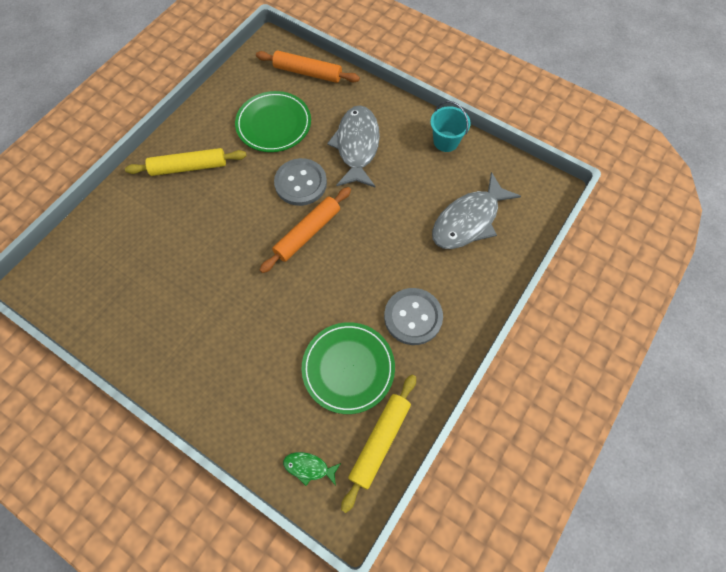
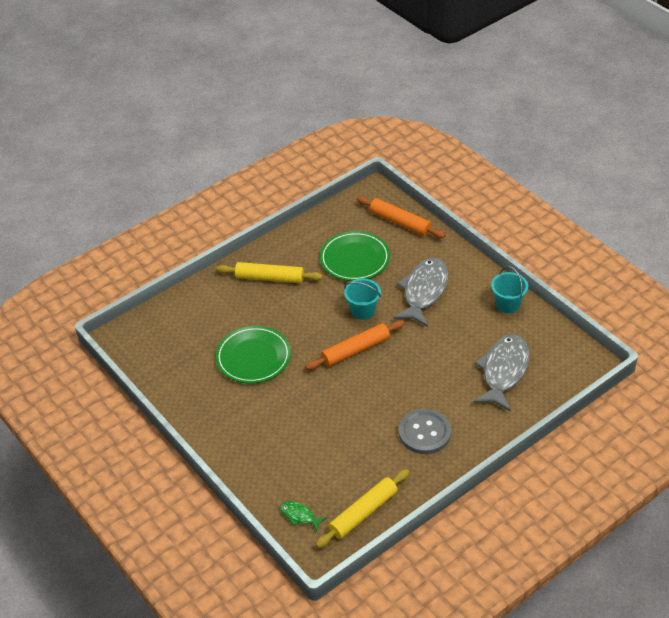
camera: 20 degrees right, 20 degrees down
(300, 183) = (363, 310): grey button -> turquoise bucket
(348, 368) = (355, 456): green plate -> green plate (253, 357)
(468, 220) = (503, 371): grey fish -> grey fish turned 135 degrees clockwise

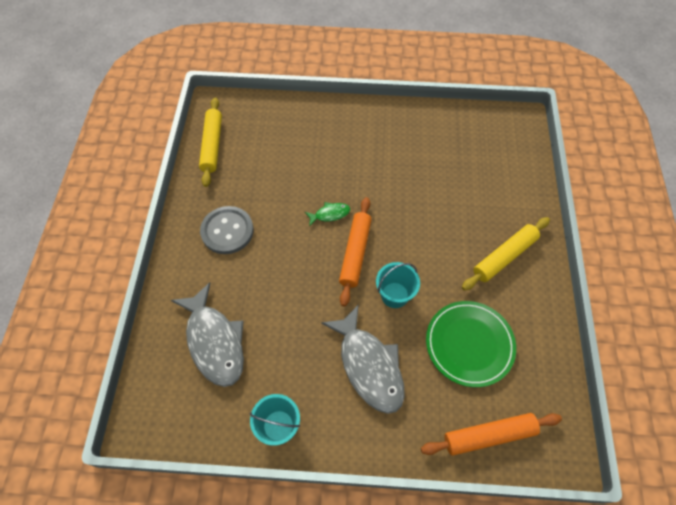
camera: 130 degrees right, 15 degrees up
(253, 357) = (418, 182): green plate -> none
(299, 516) = (251, 113): green fish -> green fish (330, 214)

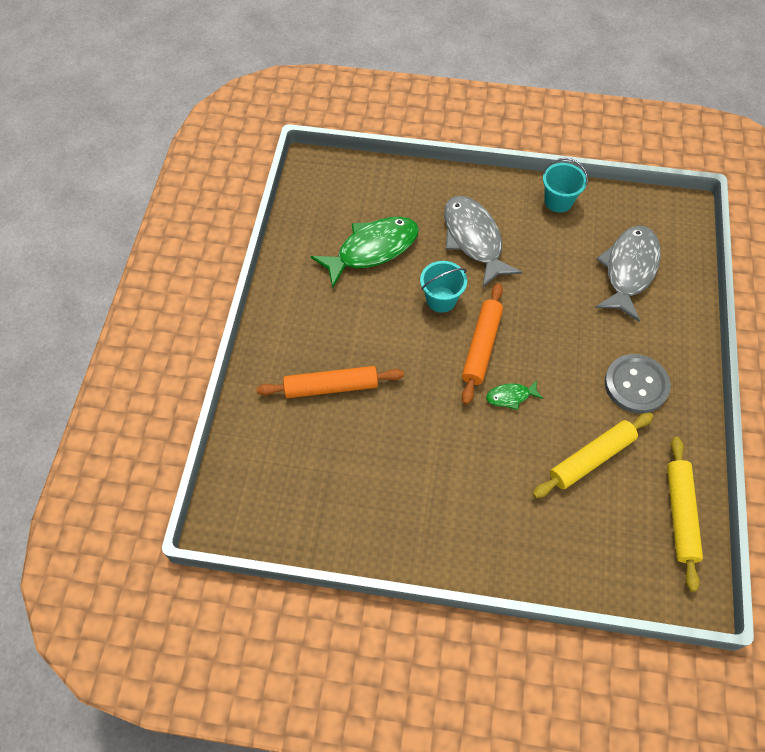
camera: 175 degrees left, 0 degrees up
(214, 341) = (629, 270): grey fish -> grey fish turned 45 degrees clockwise
(469, 344) = (372, 250): green plate -> green fish
(489, 435) = (372, 182): orange rolling pin -> orange rolling pin (331, 387)
(504, 257) = (311, 330): yellow rolling pin -> yellow rolling pin (591, 458)

